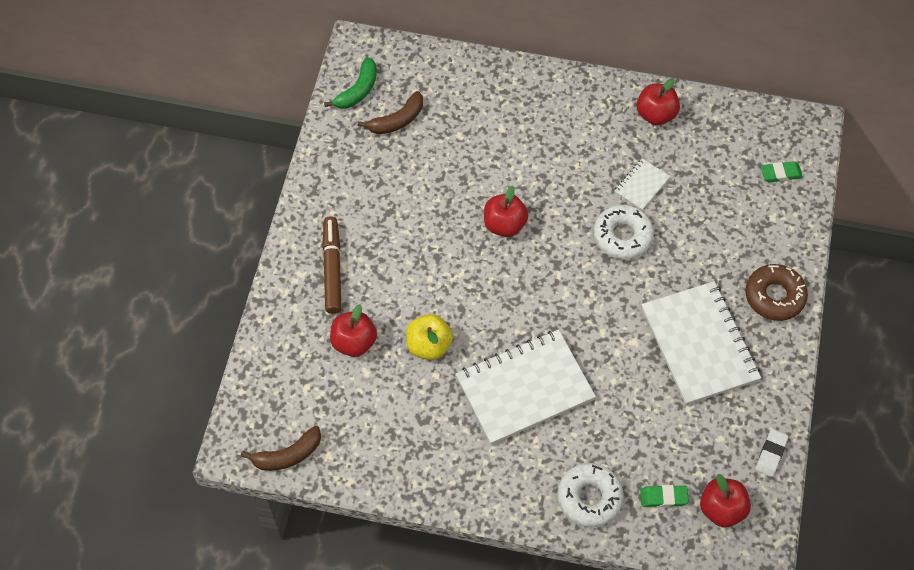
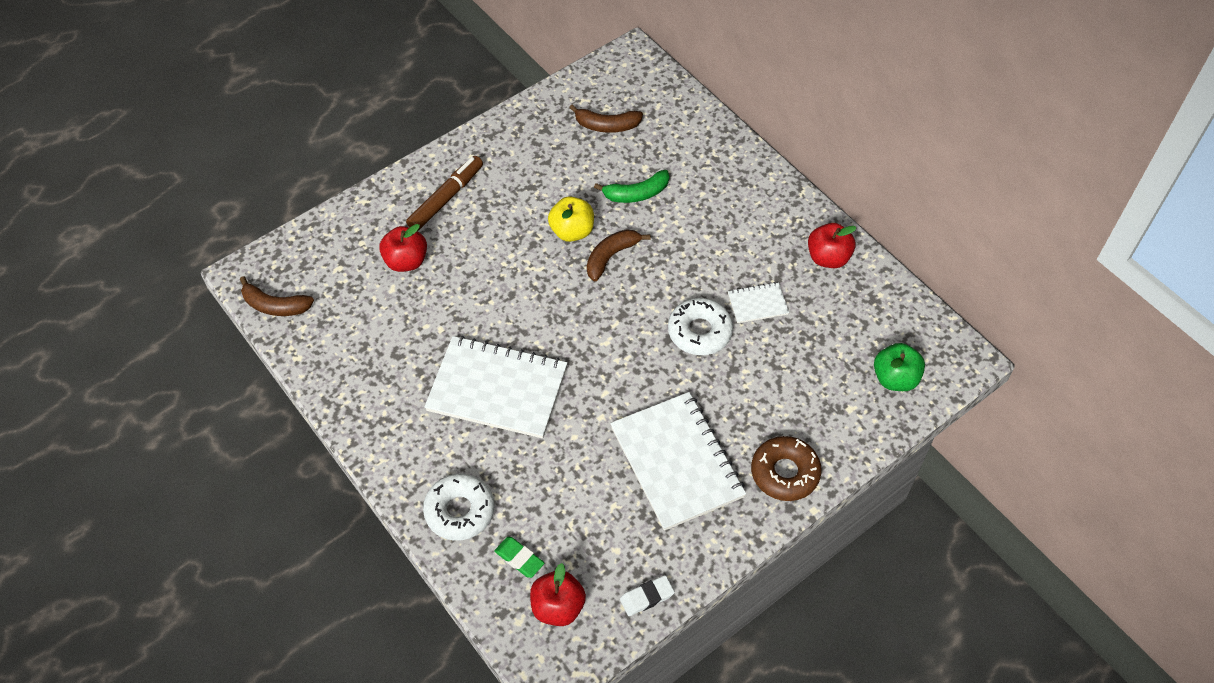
camera: 40 degrees right, 5 degrees down
(358, 90) = (599, 85): green banana -> green banana (636, 194)
(429, 345) = (458, 303): yellow apple -> yellow apple (572, 231)
(504, 225) = (611, 256): red apple -> brown banana
(699, 344) = (676, 462): white notebook -> white notebook turned 45 degrees counterclockwise
(780, 173) = (895, 378): green eraser -> green apple

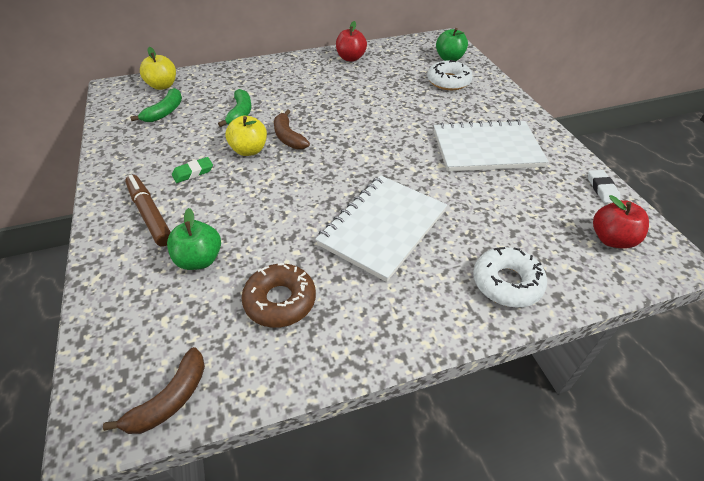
camera: 70 degrees left, 10 degrees down
(406, 261) = (199, 260): red apple -> green apple
(519, 559) = (562, 252): green eraser -> green eraser (193, 172)
(607, 126) = (165, 112): brown banana -> green banana
(657, 96) = (163, 86): none -> yellow apple
(699, 331) = (380, 115): white donut -> white donut (448, 81)
(757, 304) = (370, 88): white notebook -> none
(785, 473) = (506, 108): brown donut -> brown donut (280, 301)

